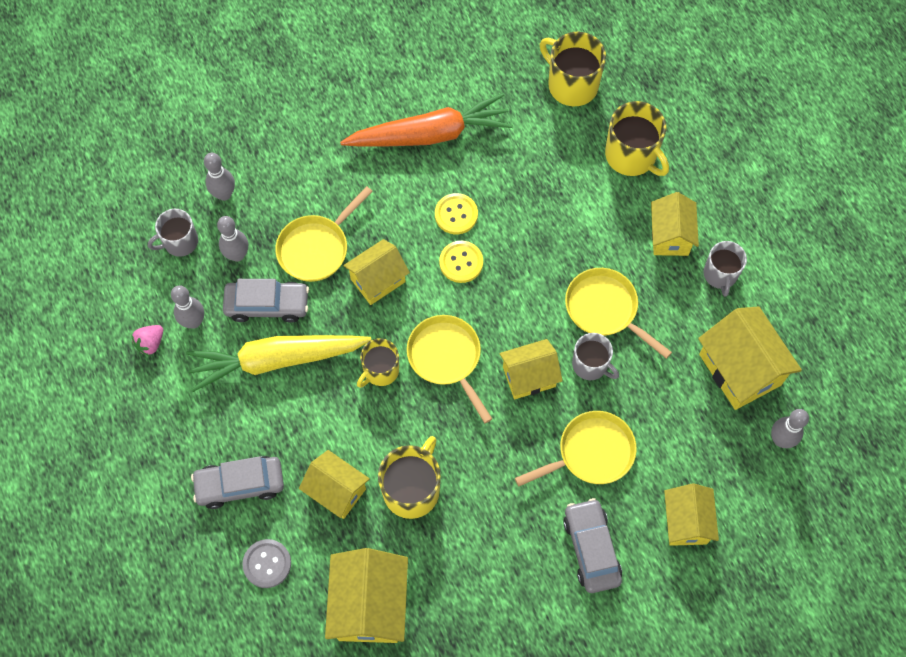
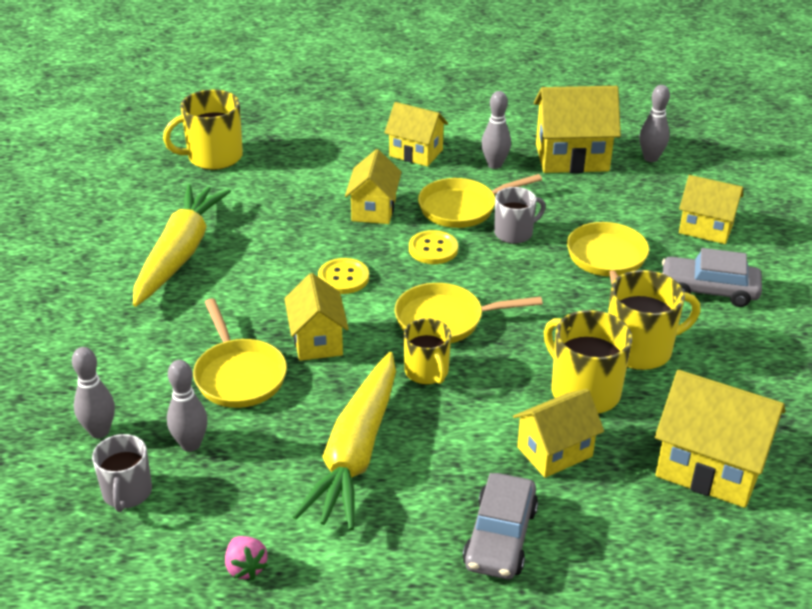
camera: 65 degrees left, 30 degrees down
(193, 321) = (248, 513): grey bowling pin -> grey bowling pin (494, 165)
(267, 305) = (277, 438): grey car -> none
(267, 564) = (620, 544): grey button -> none
(430, 134) = (179, 254): orange carrot -> yellow carrot
(456, 214) = (286, 265): yellow button -> yellow button (433, 249)
(529, 377) = (502, 273): yellow house -> yellow house (374, 210)
(631, 155) = (318, 148): yellow mug -> yellow mug (640, 349)
(720, 274) = (474, 140): grey mug -> none

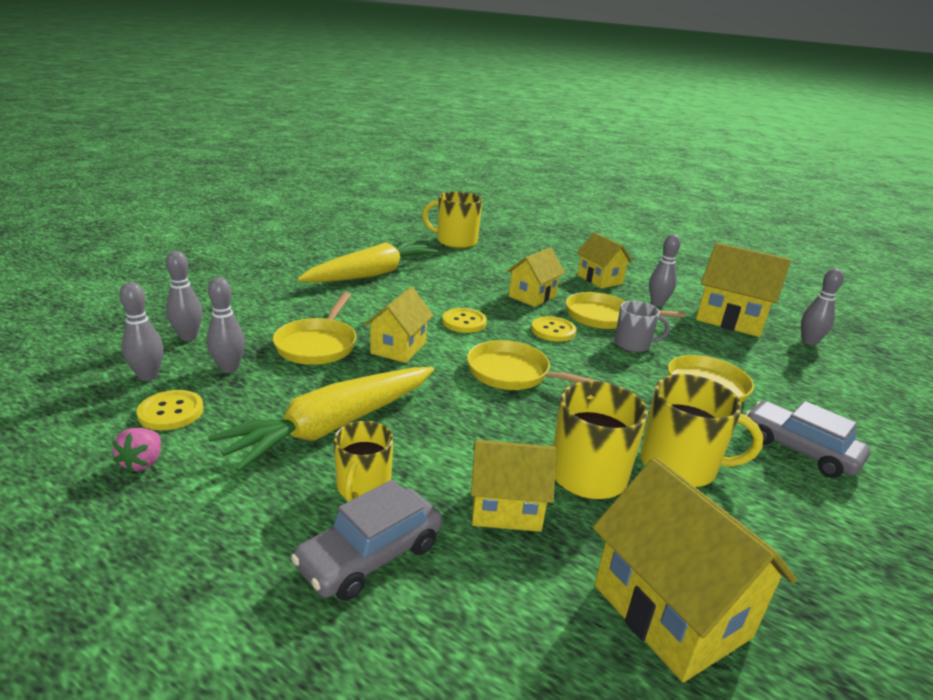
camera: 30 degrees right, 10 degrees down
(127, 493) = (148, 376): grey mug -> grey bowling pin
(202, 514) = (171, 412): none -> yellow button
(427, 372) = (458, 399): yellow mug -> yellow mug (363, 487)
(706, 228) = (832, 404): yellow house -> none

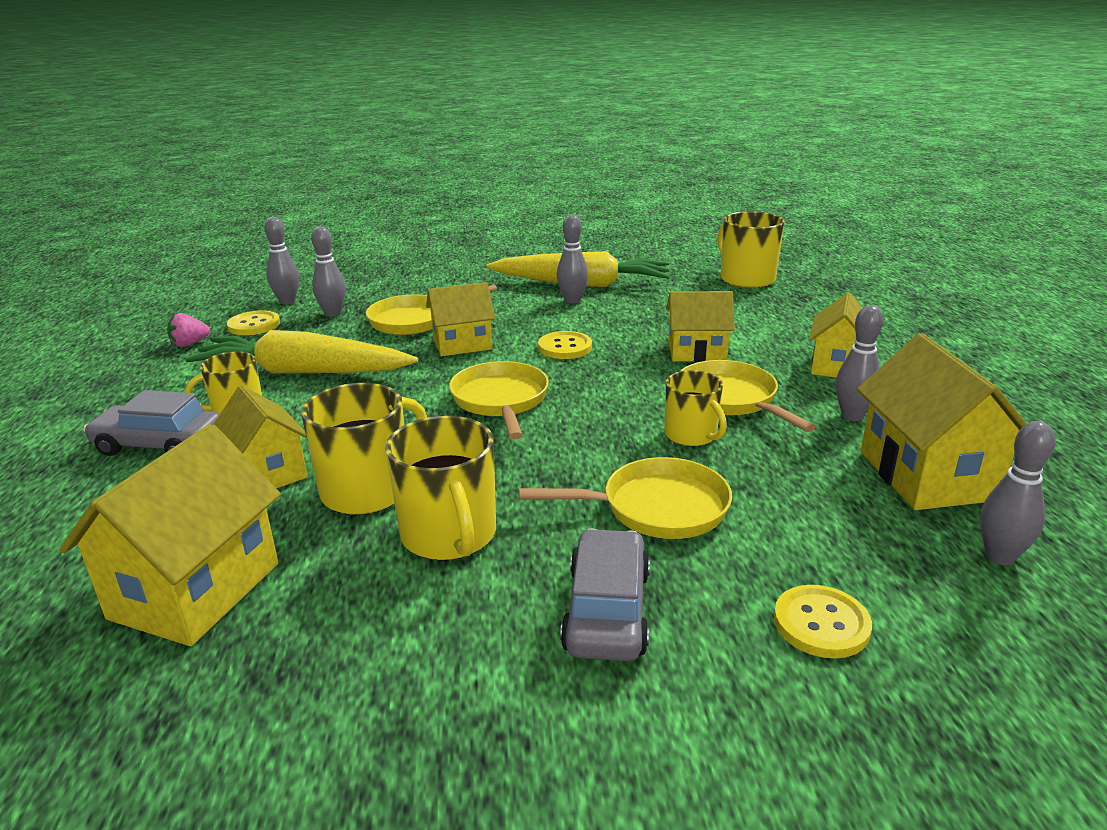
camera: 55 degrees right, 0 degrees up
(188, 337) = (356, 286): grey bowling pin -> grey bowling pin (572, 300)
(553, 331) = (633, 387): yellow button -> yellow button (821, 624)
(633, 344) = (691, 435): grey mug -> yellow mug

